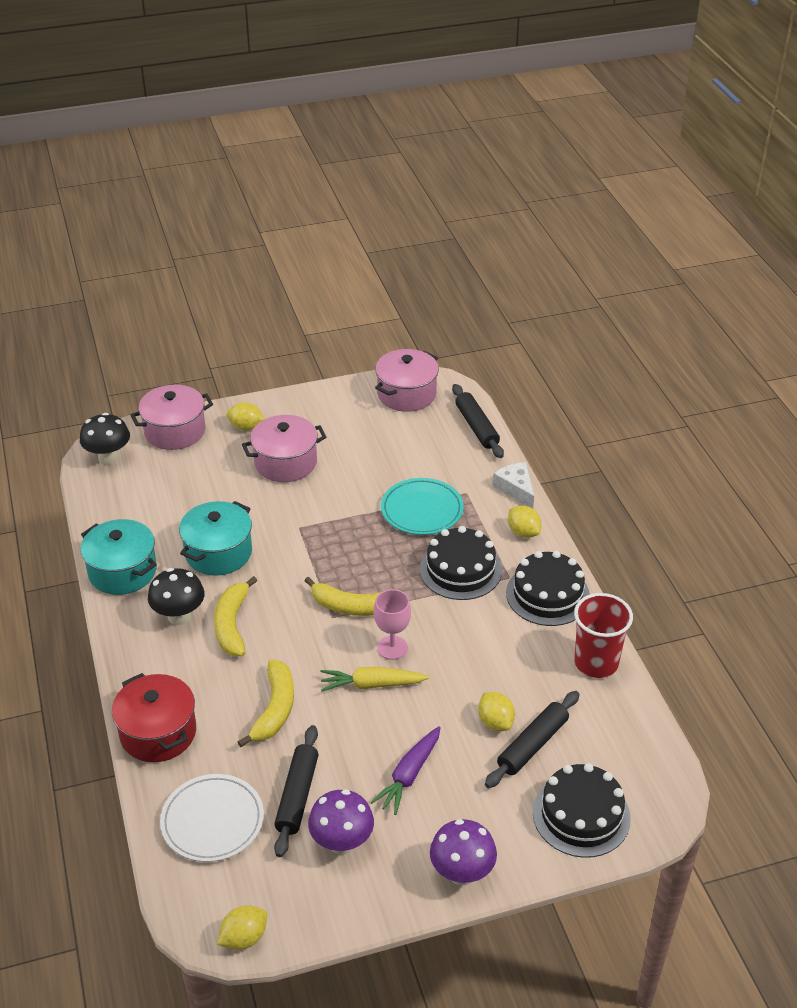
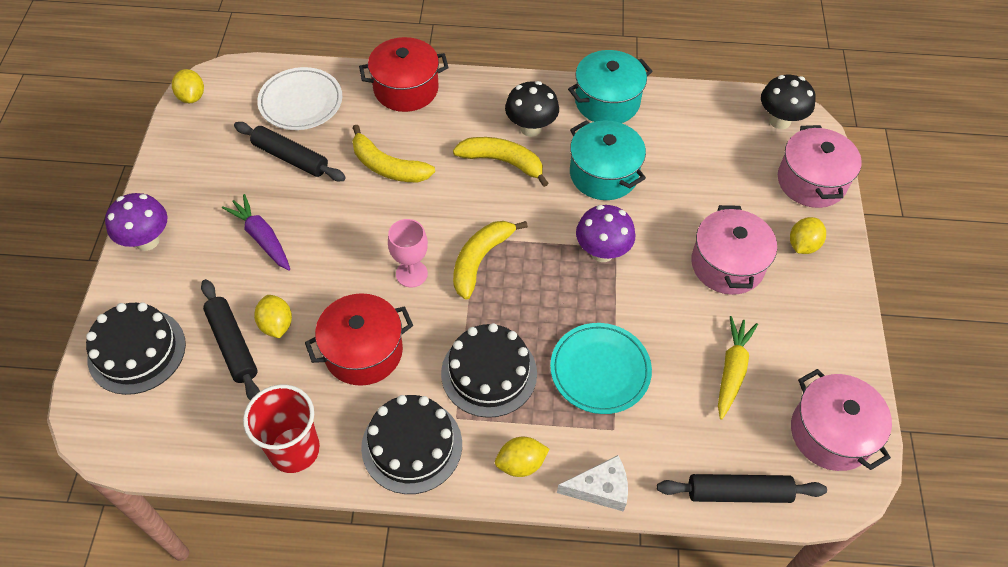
camera: 110 degrees right, 15 degrees up
(342, 843) = (228, 173): purple mushroom -> purple mushroom (602, 252)
(372, 685) = (375, 243): yellow carrot -> yellow carrot (732, 370)
(486, 652) = (363, 351): none -> red pot
(495, 722) = (276, 325): yellow lemon -> yellow lemon turned 75 degrees clockwise

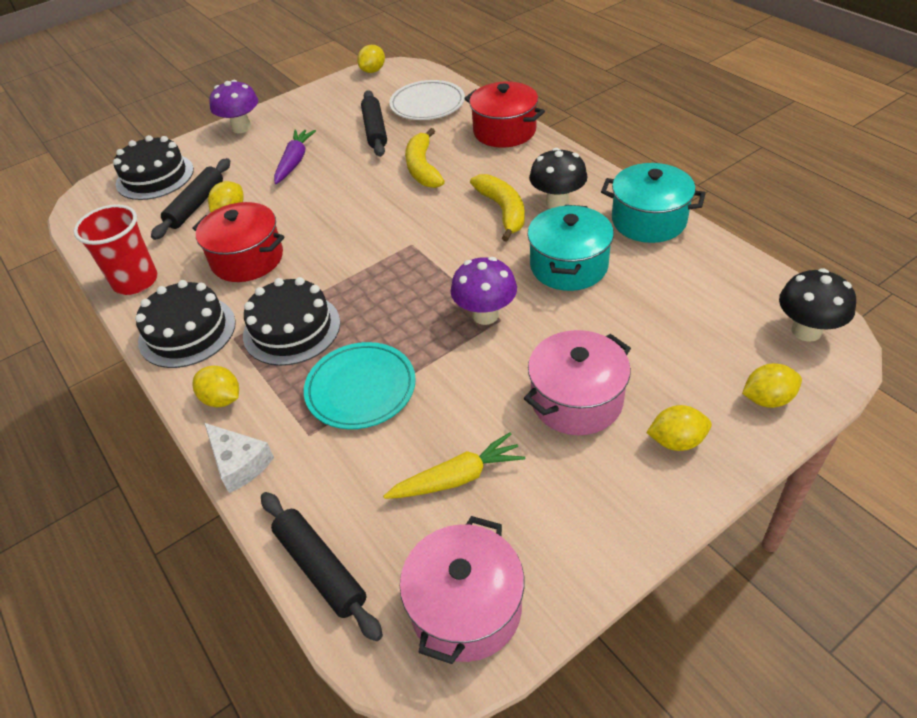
camera: 55 degrees right, 10 degrees down
(411, 274) = (340, 237): pink goblet -> none
(480, 260) = (393, 259): yellow banana -> none
(811, 181) = (767, 399): pink pot -> yellow lemon

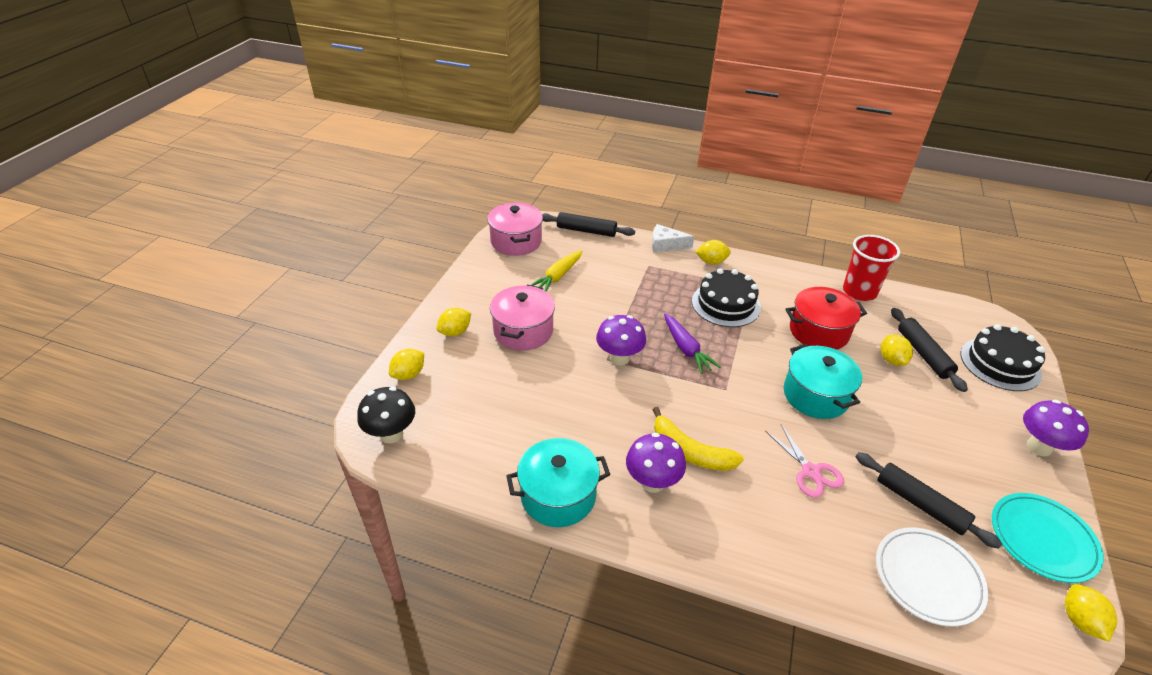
camera: 140 degrees right, 5 degrees down
(187, 331) = (780, 280): black cake -> none
(294, 162) = (925, 427): purple carrot -> purple carrot (686, 349)
(361, 389) = (647, 292): turquoise plate -> turquoise plate (1042, 539)
(423, 168) = (810, 471): yellow banana -> pink scissors
(504, 131) = (794, 568): red pot -> none
(557, 202) = (652, 482): black mushroom -> purple mushroom
(568, 266) = (593, 419): turquoise pot -> turquoise pot (815, 395)

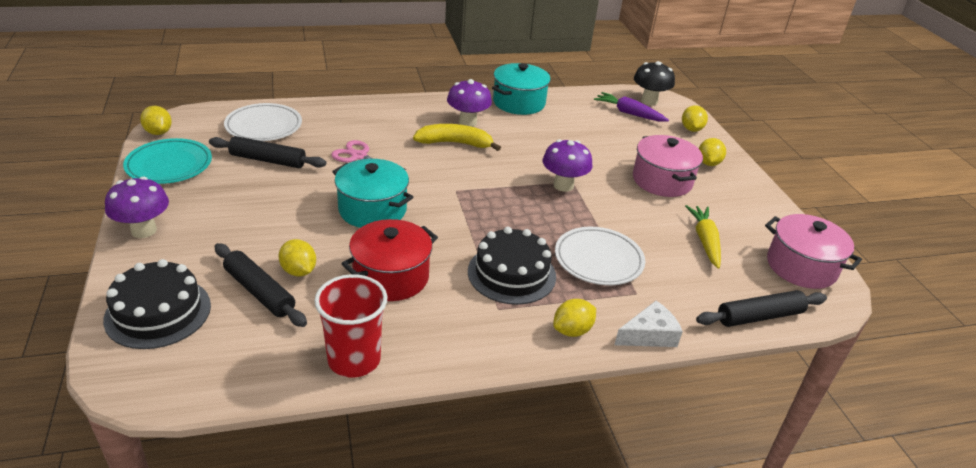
camera: 145 degrees right, 5 degrees down
(652, 292) = (598, 259): none -> white plate
(686, 349) = (515, 212): purple carrot -> purple carrot (629, 113)

